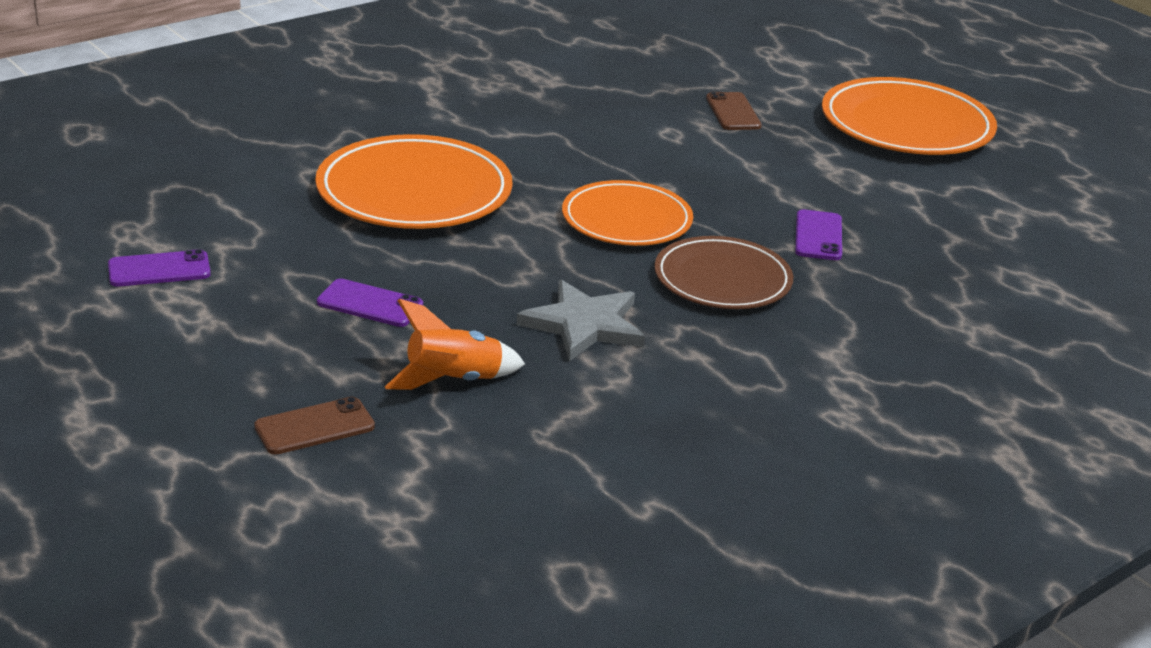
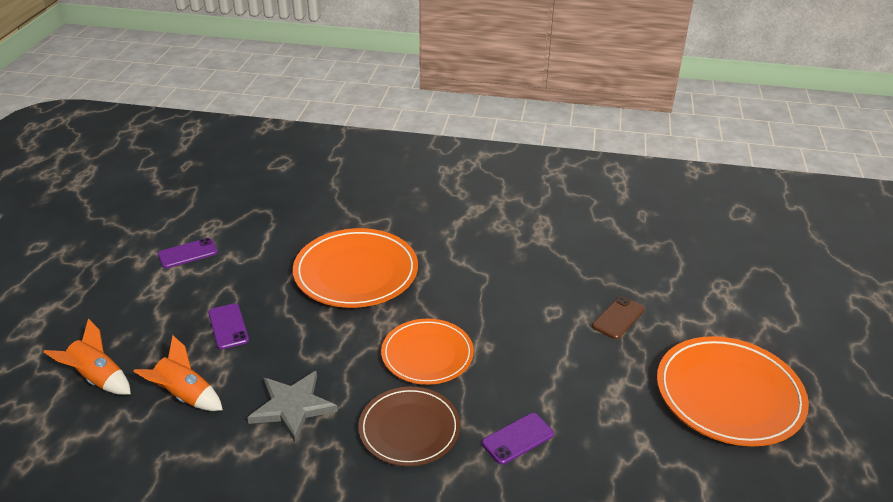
camera: 50 degrees right, 5 degrees up
(159, 269) = (188, 253): purple phone -> purple phone turned 60 degrees counterclockwise
(314, 427) = (98, 379): brown phone -> orange rocket

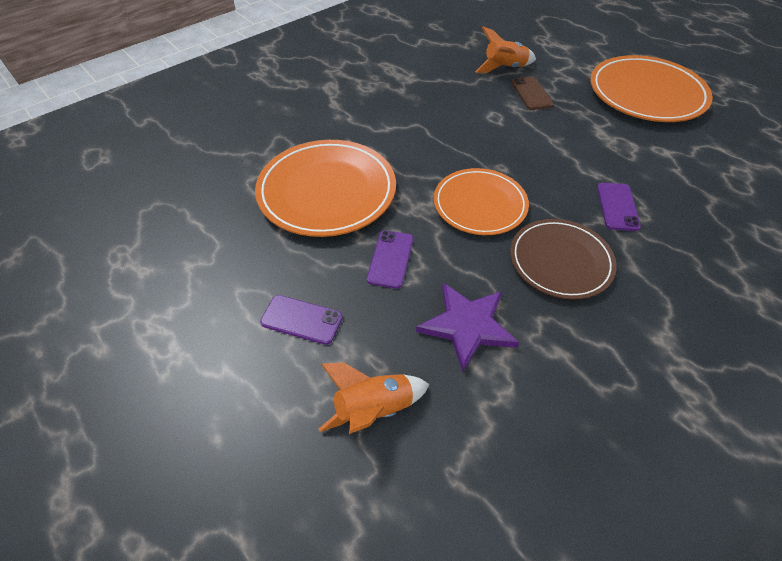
camera: 50 degrees left, 15 degrees up
(98, 379) = (263, 488): orange rocket -> orange rocket (504, 68)
(188, 253) = (140, 297): purple phone -> purple phone (390, 259)
(292, 407) = (467, 326): grey star -> purple star

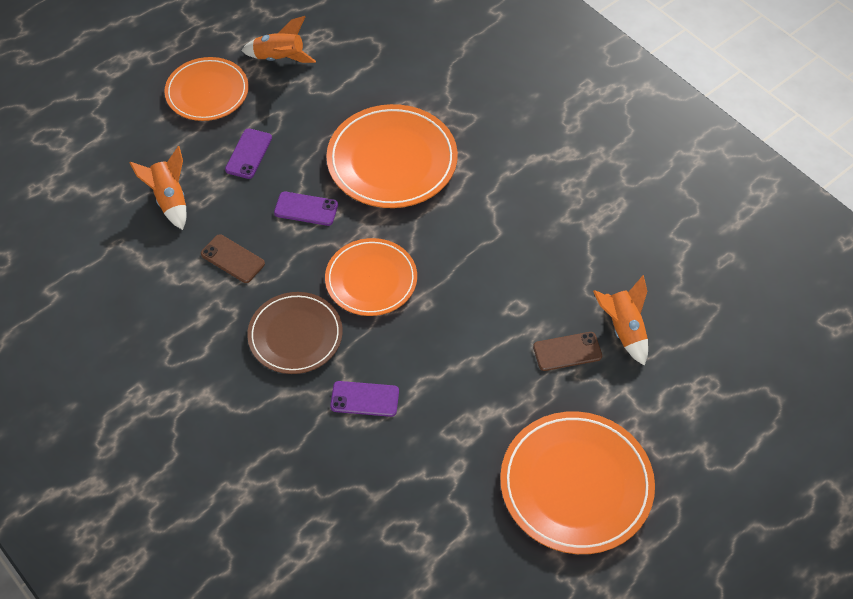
camera: 90 degrees right, 5 degrees up
(143, 295) = (279, 58): none -> orange rocket
(180, 377) = (207, 92): none -> orange plate
(467, 326) = (232, 259): purple star -> brown phone

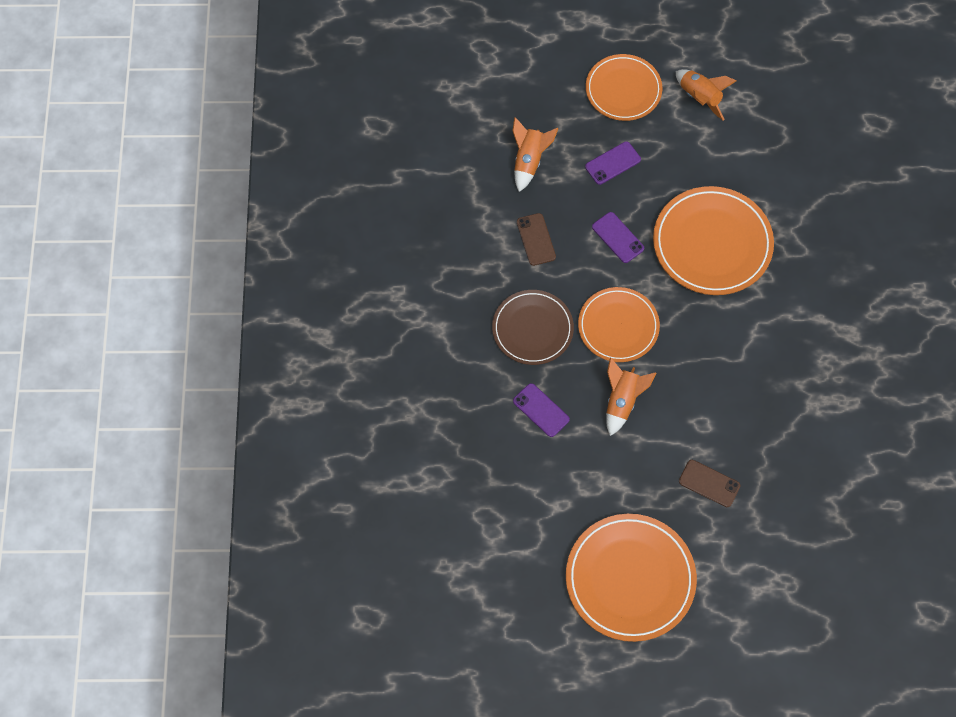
camera: 40 degrees right, 10 degrees up
(624, 329) = (765, 498): orange rocket -> orange rocket (622, 401)

